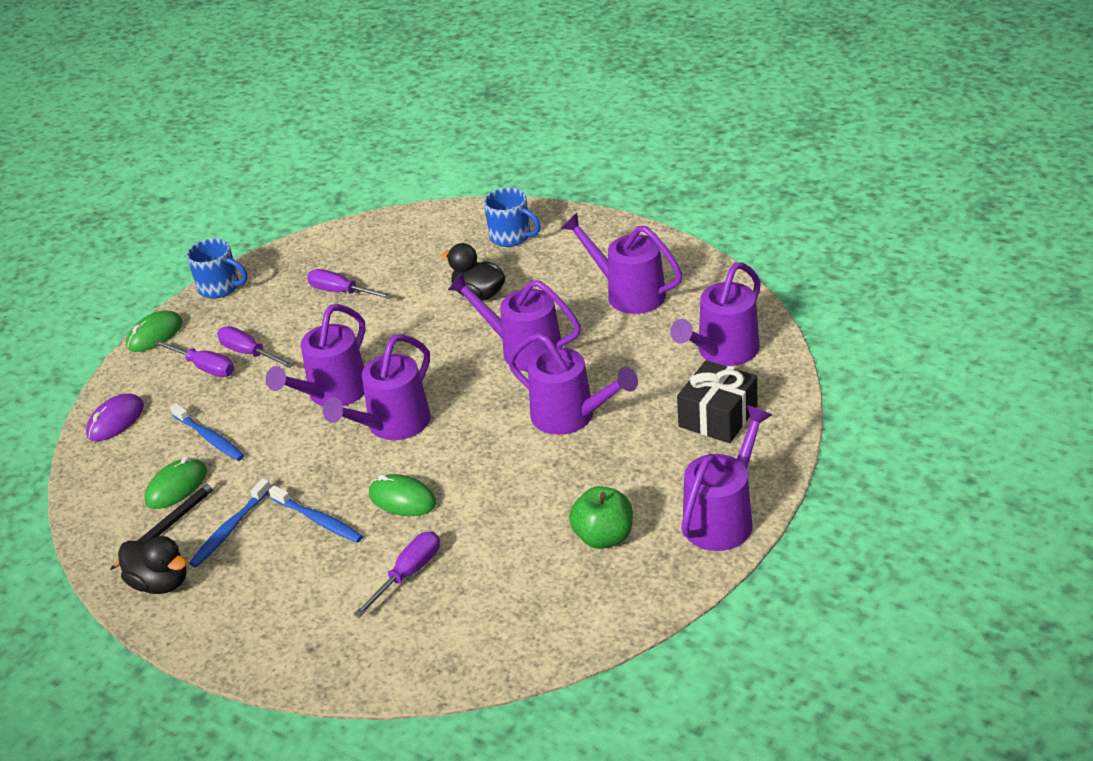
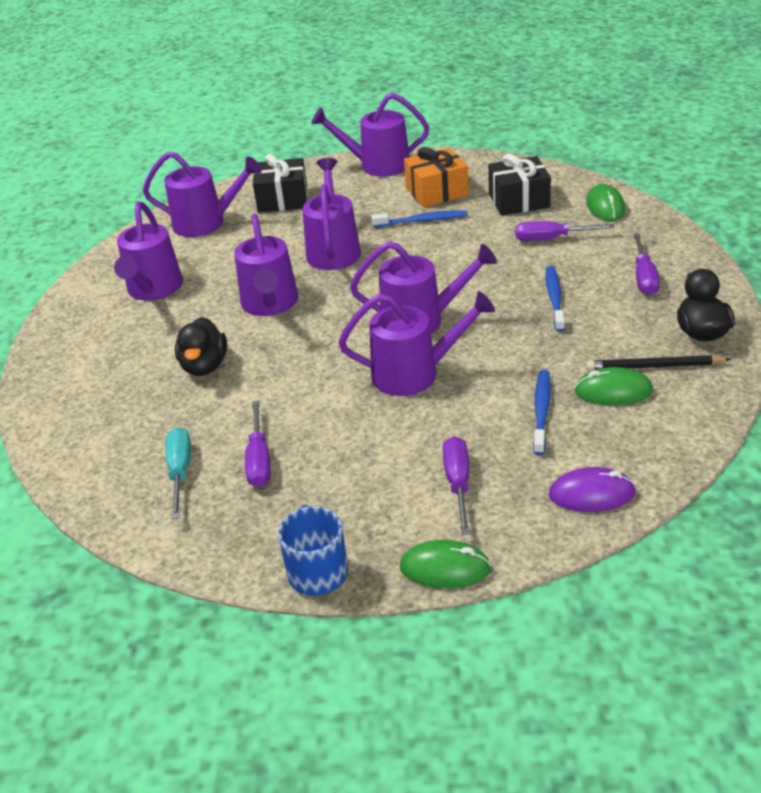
camera: 125 degrees left, 0 degrees up
(230, 529) = (615, 333): blue toothbrush -> blue toothbrush (422, 221)
(249, 353) = (409, 465): purple screwdriver -> purple screwdriver (644, 277)
(374, 258) = (180, 471): none -> turquoise screwdriver
(402, 499) = (491, 275): green mouse -> green mouse (605, 207)
(509, 592) = (519, 200): none -> black gift
(511, 237) = (90, 394): blue mug -> none
(603, 537) = (437, 192): green apple -> orange gift

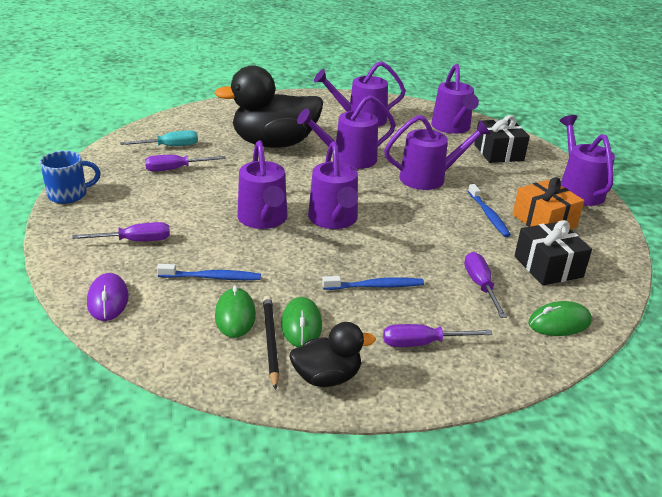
camera: 75 degrees right, 5 degrees down
(204, 366) = (274, 143): black duck -> black duck, size x1.96
(445, 568) = (54, 238): green mouse -> green mouse (301, 325)

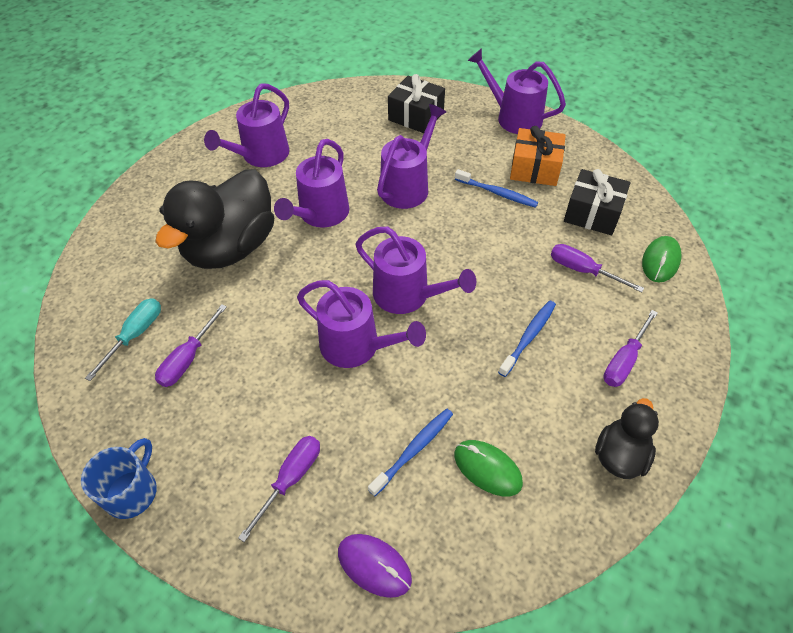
camera: 45 degrees left, 20 degrees up
(270, 342) = (545, 466): black pencil -> none
(301, 325) = (539, 426): green mouse -> none
(452, 128) = (346, 112): purple watering can -> none

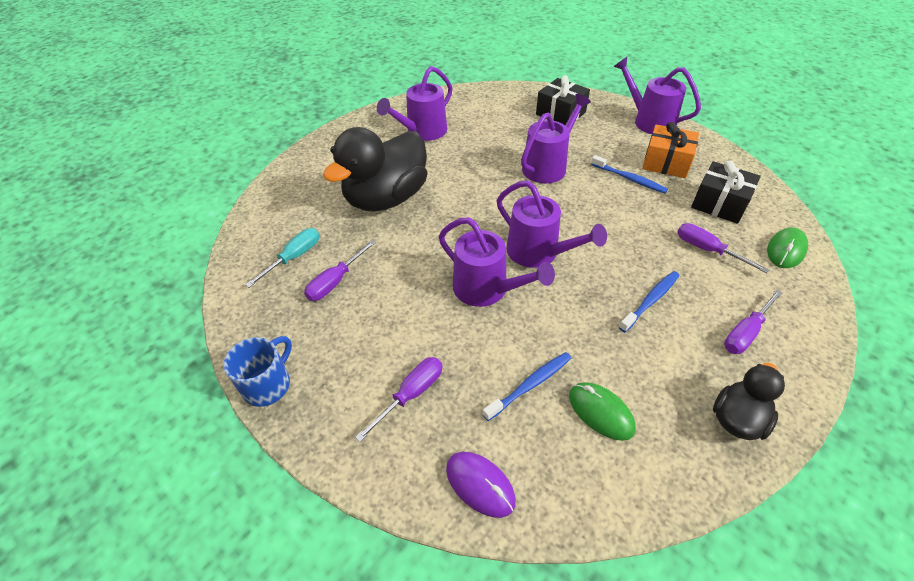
camera: 10 degrees right, 5 degrees down
(320, 215) = (467, 181): purple watering can -> none

